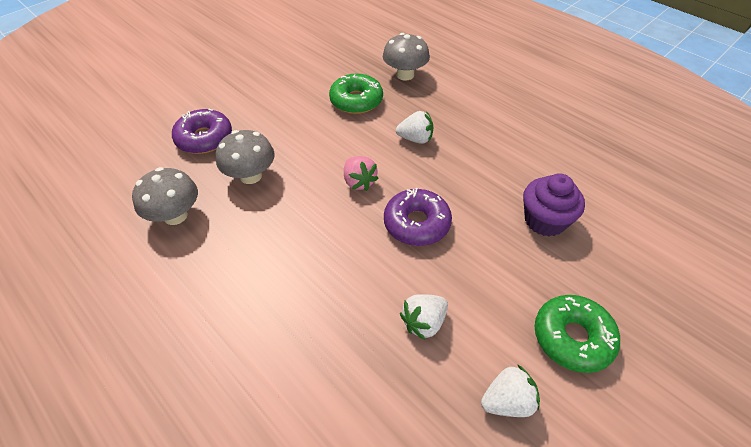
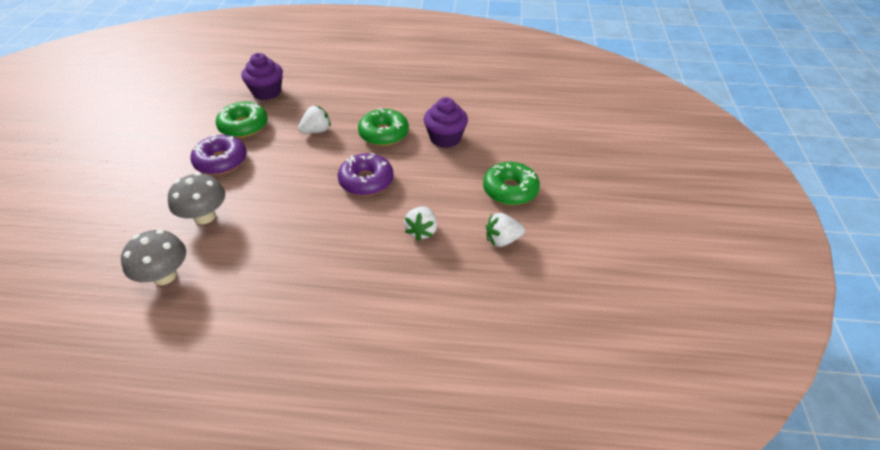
camera: 40 degrees left, 5 degrees down
(204, 138) = (129, 212): purple donut -> purple donut (221, 161)
(359, 182) = (300, 177): pink strawberry -> none
(405, 75) = (267, 92): grey mushroom -> purple cupcake
(479, 178) = (384, 134): none -> green donut
(507, 401) = (502, 240): white strawberry -> white strawberry turned 135 degrees counterclockwise

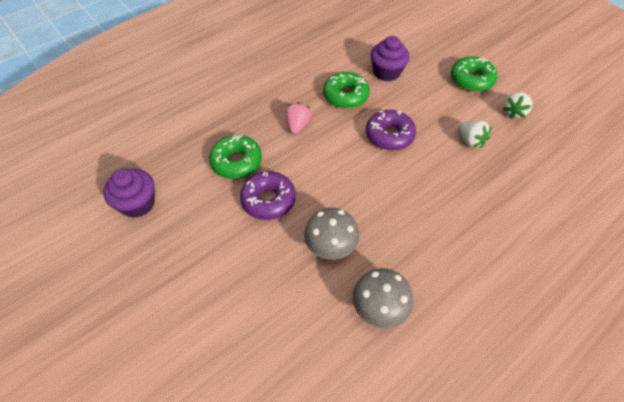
camera: 45 degrees left, 10 degrees up
(267, 92) = (206, 123): purple cupcake -> purple cupcake (138, 203)
(316, 131) = (297, 126): white strawberry -> pink strawberry

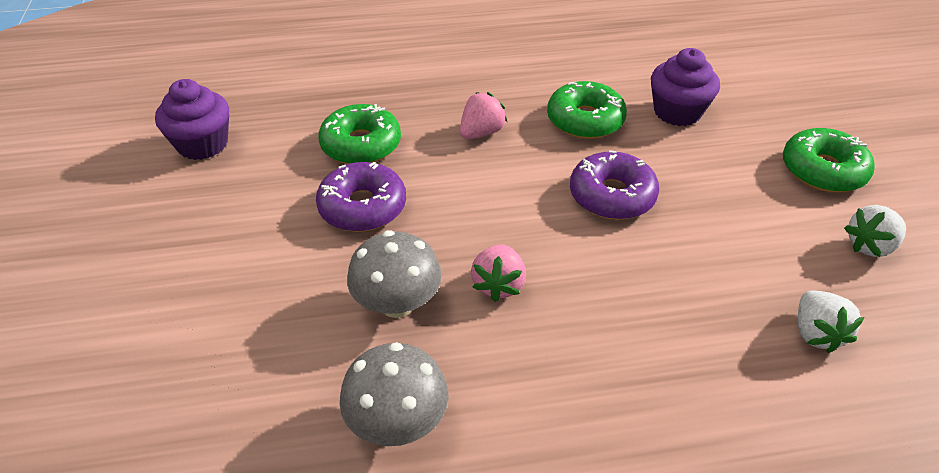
camera: 30 degrees right, 10 degrees down
(371, 211) = (498, 284): none -> pink strawberry
(470, 141) = (749, 256): white strawberry -> white strawberry (816, 333)

